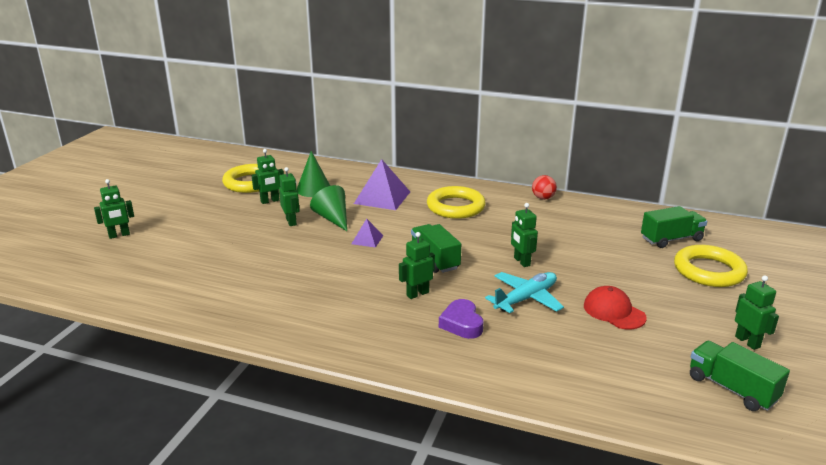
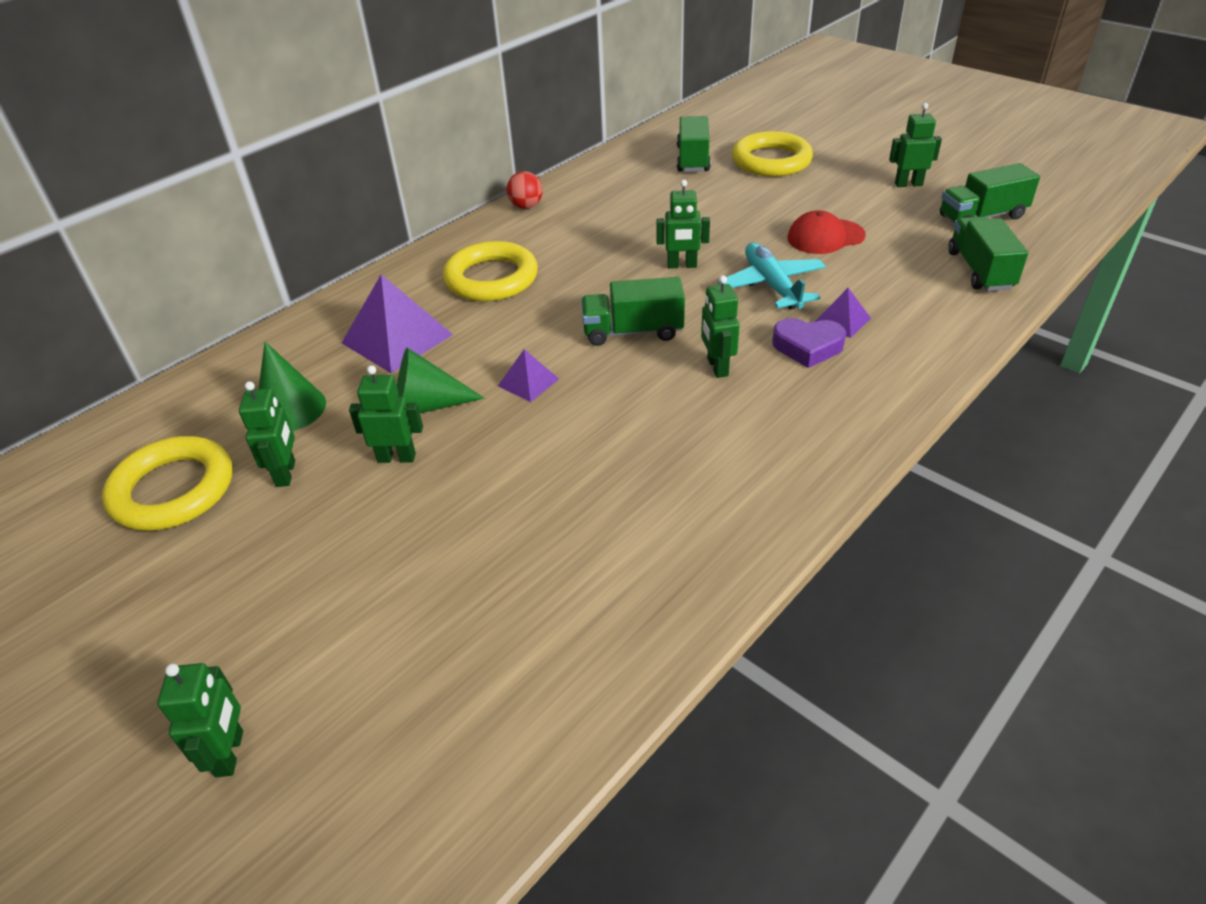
camera: 65 degrees left, 15 degrees up
(504, 333) = (842, 320): none -> purple pyramid
(633, 394) = (980, 270): none -> green truck

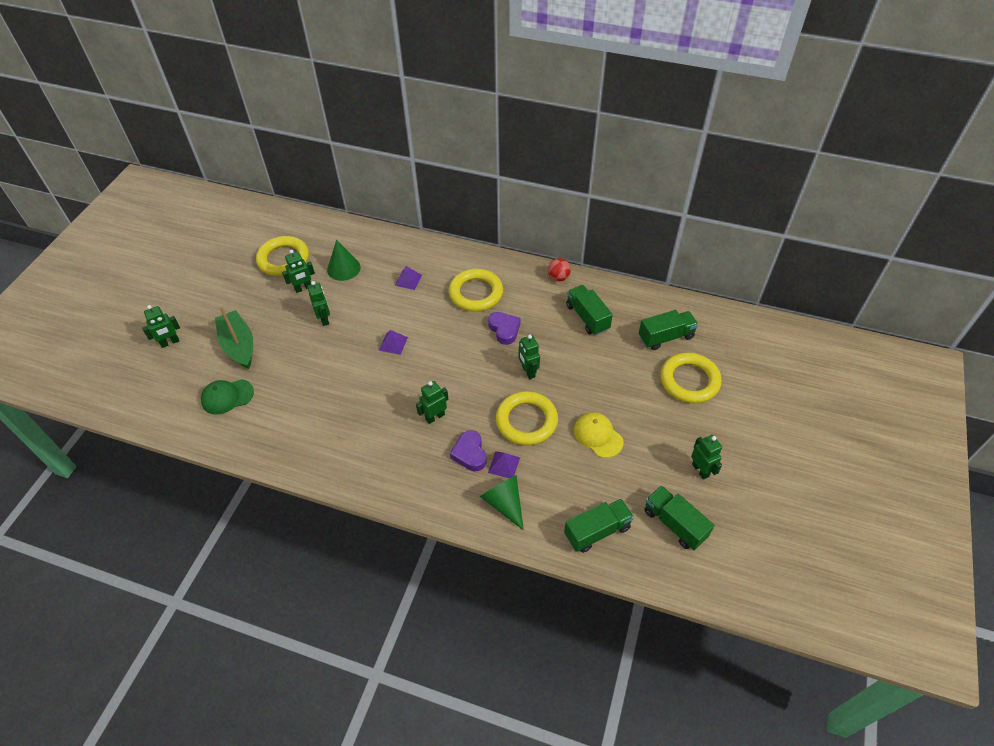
camera: 65 degrees right, 10 degrees up
(356, 607) = (239, 345): none -> green boat
(397, 338) = (408, 280): purple pyramid -> purple pyramid, size x0.52
(426, 406) = (362, 313): green cone -> green cone (504, 503)
(493, 652) = (227, 397): none -> green cap
(587, 268) = (504, 330): none -> purple heart
(633, 331) = (452, 370): green truck -> green truck (587, 317)
(771, 285) = (526, 421): turquoise plane -> yellow ring
(825, 237) = (598, 436): red cap -> yellow cap

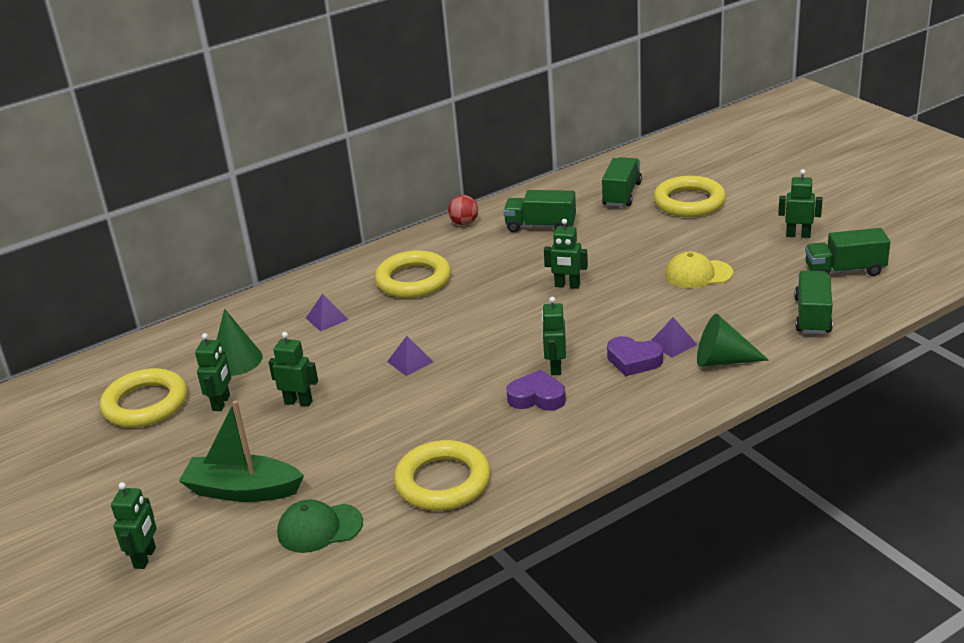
camera: 50 degrees left, 20 degrees down
(227, 397) = (319, 528): green cap -> green cap turned 60 degrees clockwise
(504, 330) = (491, 280): purple heart -> purple heart (537, 397)
(526, 421) = (631, 309): yellow ring -> yellow ring (443, 482)

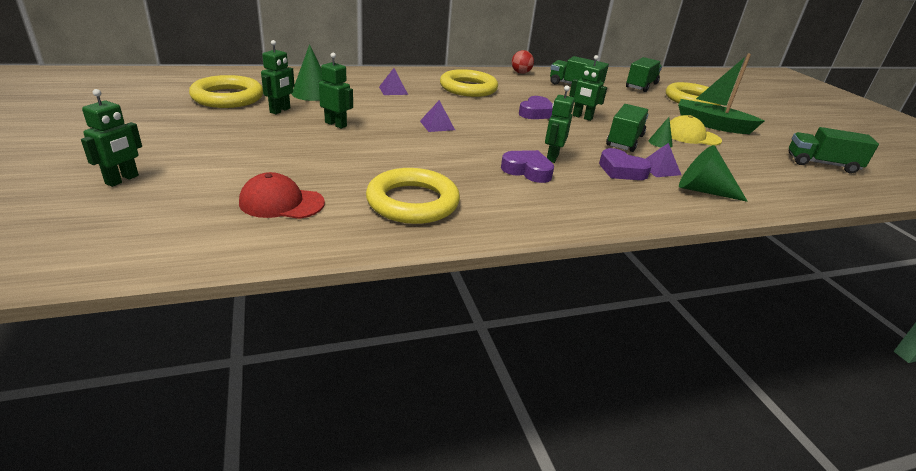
camera: 10 degrees right, 0 degrees up
(243, 490) = (245, 161): green boat -> green boat (711, 125)
(319, 528) = (281, 203): green cap -> red cap
(512, 297) = (536, 113): none -> purple heart
(666, 299) = (660, 143): none -> green cone
(798, 235) = (780, 135): green robot -> none
(812, 316) = (791, 184): green truck -> green truck (624, 141)

